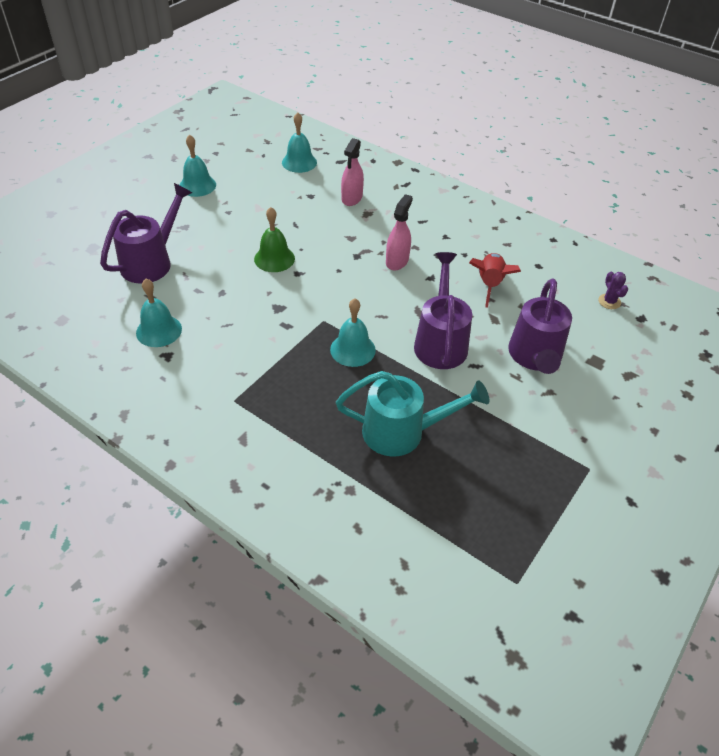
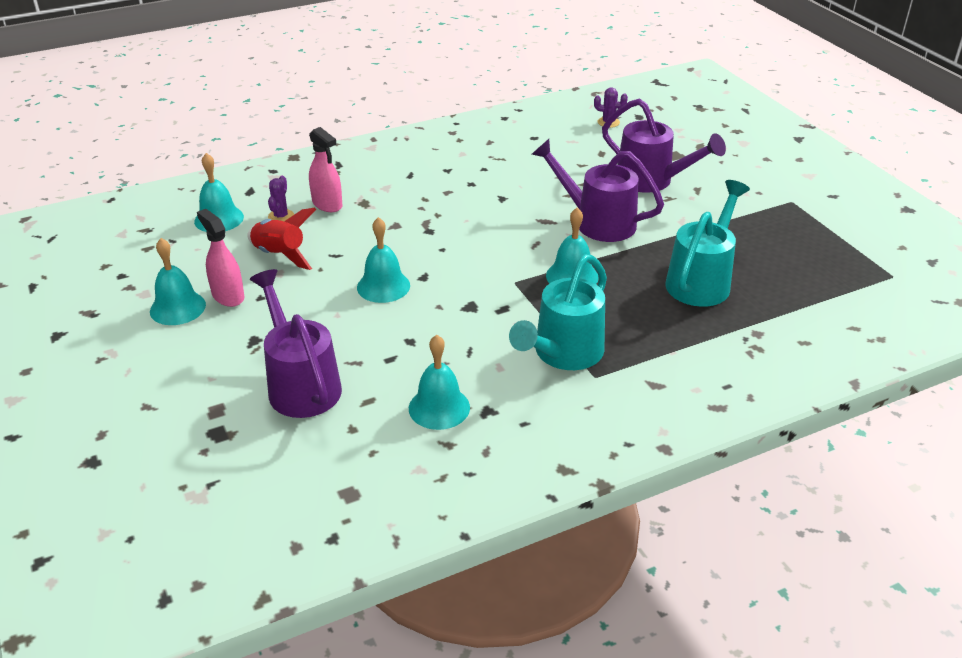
camera: 60 degrees left, 10 degrees down
(250, 374) = (563, 354): none -> turquoise watering can
(274, 258) = (383, 286): green bell -> turquoise bell
(321, 185) = (281, 216): none -> purple cactus
(397, 261) = (460, 209): pink spray bottle -> pink spray bottle (228, 296)
(489, 284) = (539, 170): red rocket -> red rocket (280, 255)

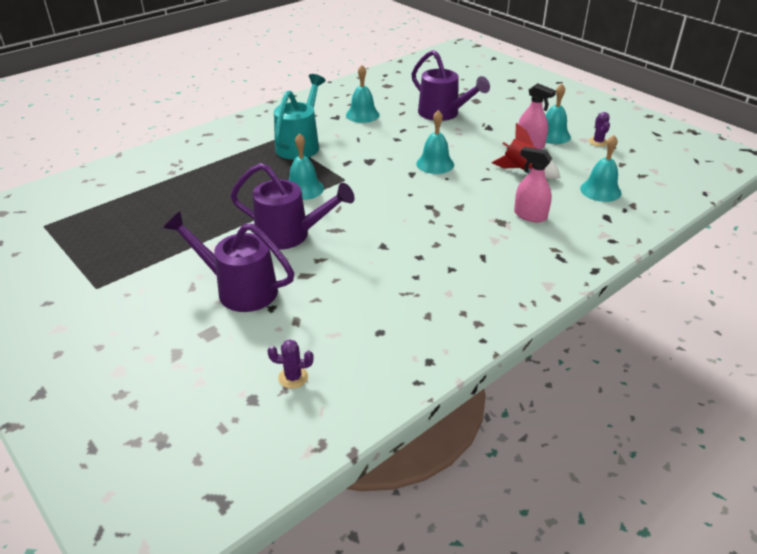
camera: 165 degrees right, 0 degrees up
(281, 216) = (556, 200): purple cactus -> purple cactus (598, 142)
(702, 280) = (204, 200): turquoise watering can -> none

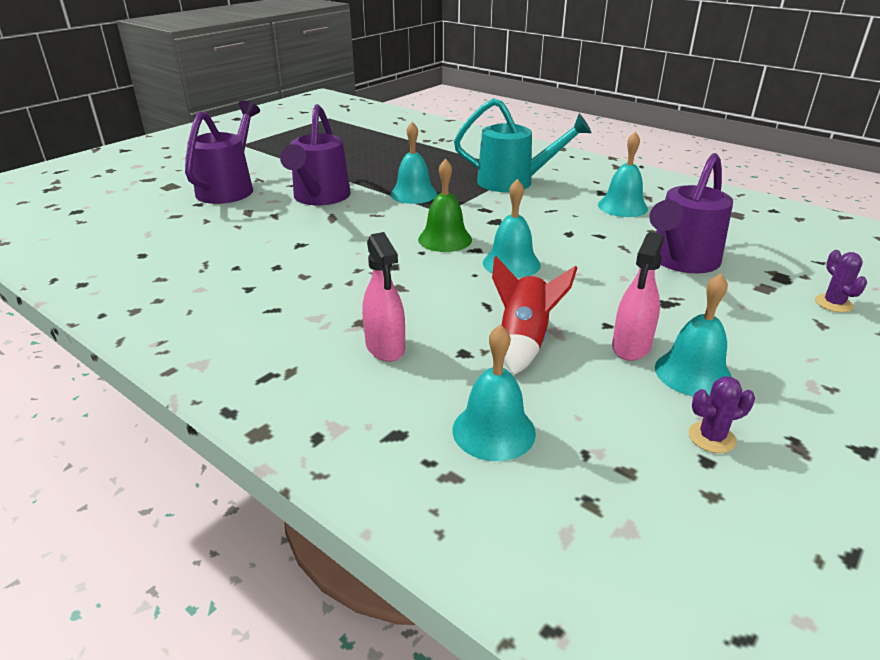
camera: 80 degrees right, 5 degrees down
(293, 377) = (94, 223): purple cactus -> purple cactus (833, 303)
(393, 183) = (445, 239): none -> green bell
(530, 215) = (385, 347): pink spray bottle -> pink spray bottle turned 135 degrees clockwise

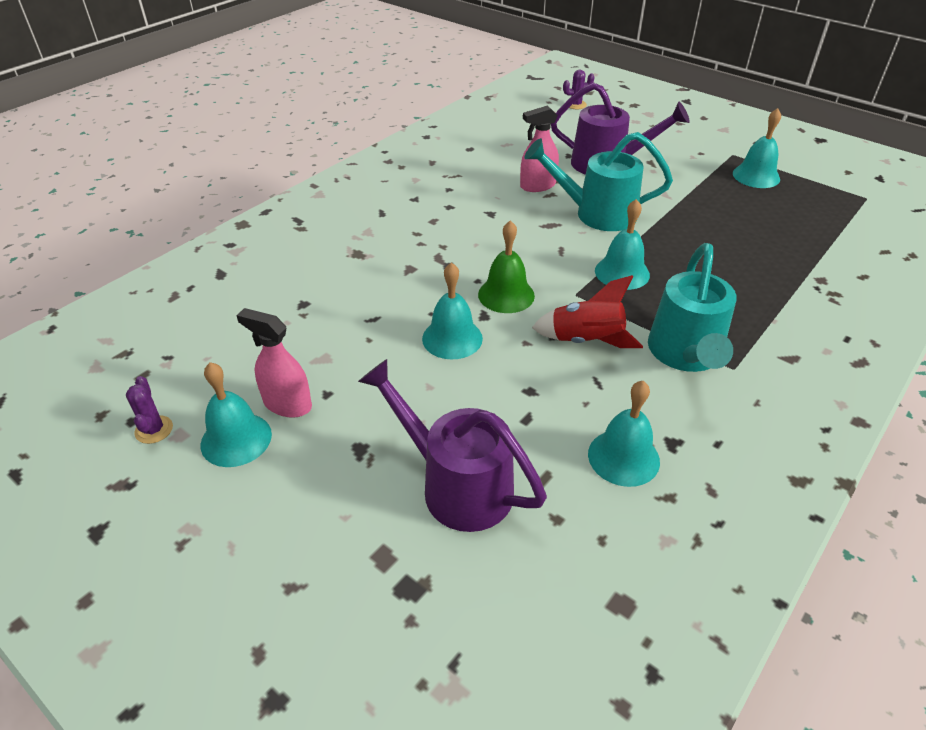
camera: 90 degrees right, 10 degrees up
(319, 198) = (596, 214): purple watering can -> turquoise watering can
(385, 347) = (320, 265): pink spray bottle -> pink spray bottle (537, 186)
(493, 431) = (207, 315): turquoise bell -> turquoise bell (756, 176)
(524, 341) = (311, 337): red rocket -> red rocket (586, 341)
(833, 303) = (334, 623): purple cactus -> purple cactus (576, 105)

